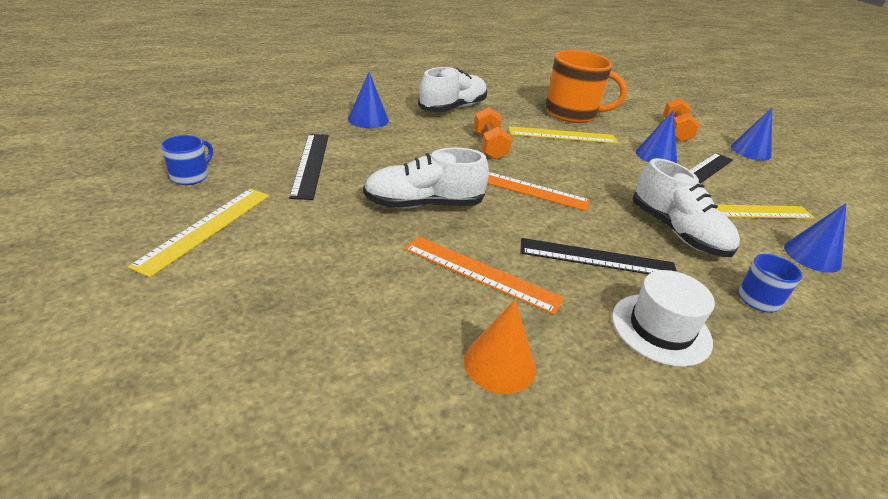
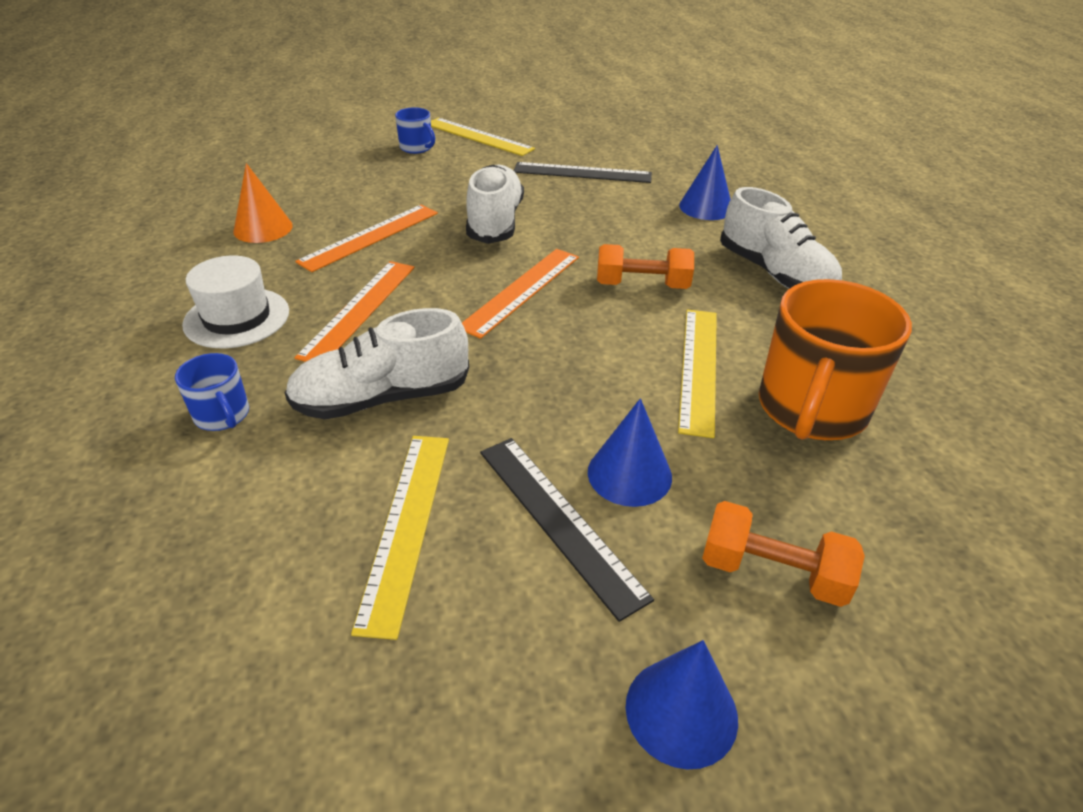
camera: 105 degrees right, 5 degrees up
(190, 176) = (559, 129): blue mug -> blue mug (417, 148)
(597, 259) = (359, 309): black ruler -> orange ruler
(812, 255) = (259, 543): blue cone -> none

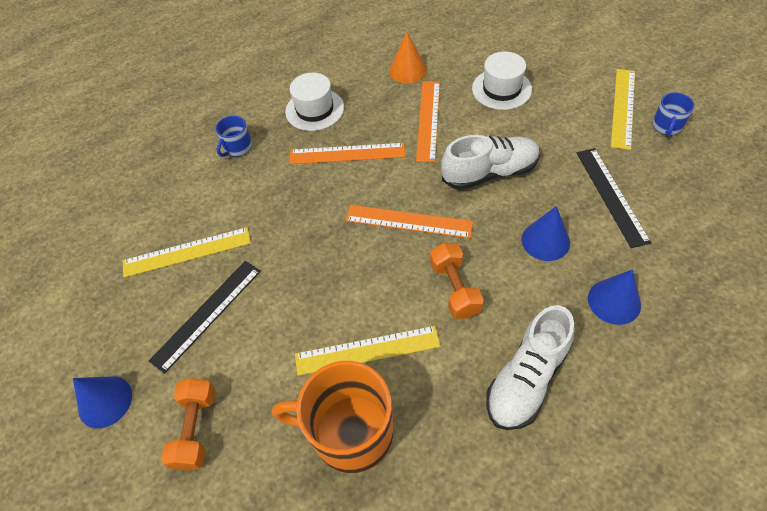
camera: 75 degrees right, 15 degrees up
(370, 236) = (428, 120): orange ruler -> orange ruler turned 75 degrees clockwise
(377, 182) = (501, 89): none -> white hat
(382, 398) = (273, 201): white shoe -> none
(417, 148) = (571, 84): blue mug -> blue mug (666, 127)
(629, 474) = (251, 337): blue cone -> blue cone (545, 241)

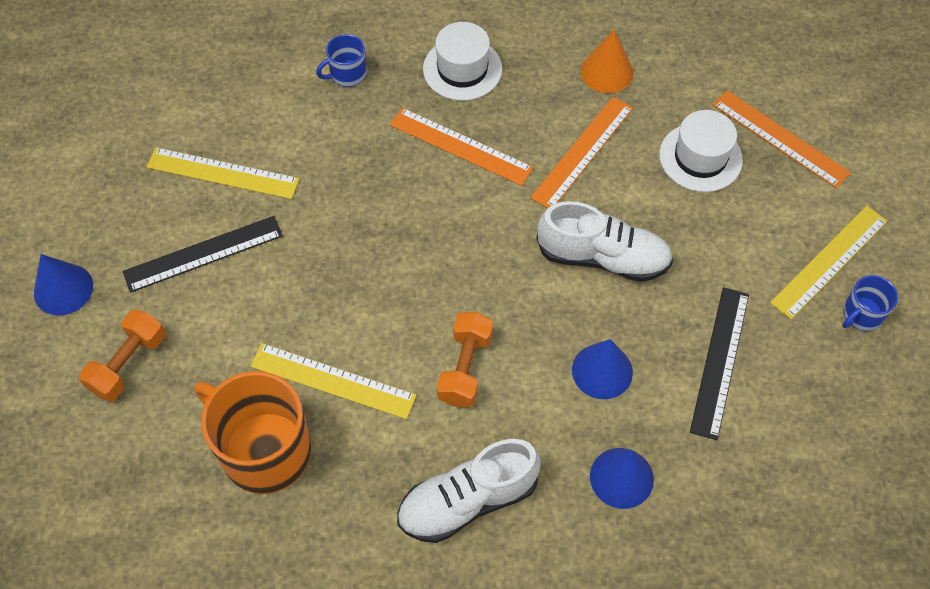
camera: 25 degrees right, 5 degrees up
(408, 221) = (470, 266): orange ruler -> orange ruler (780, 139)

